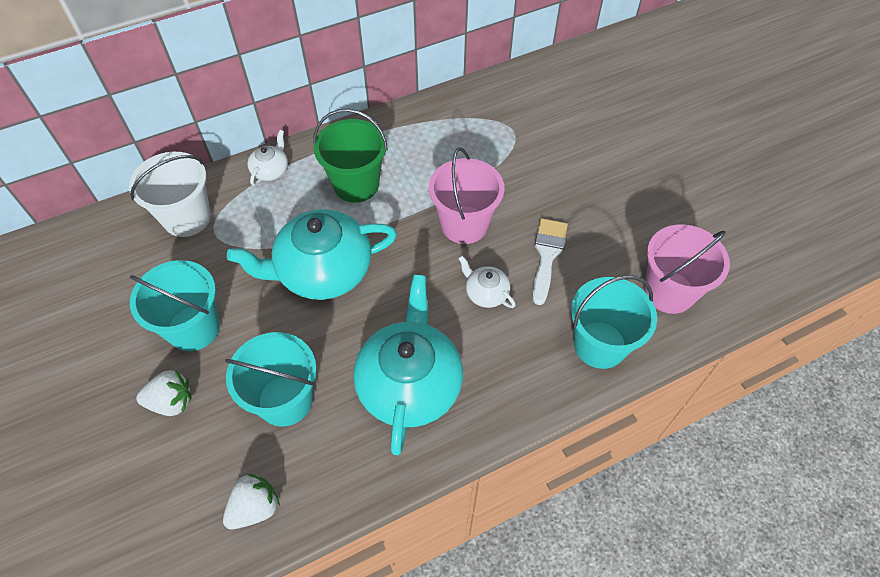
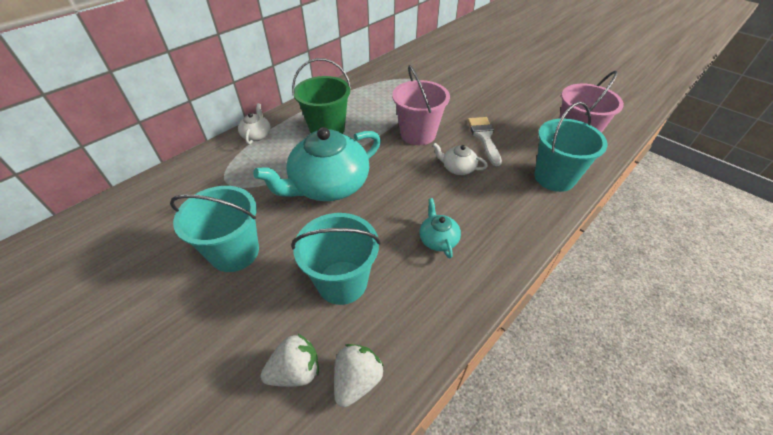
camera: 20 degrees left, 10 degrees down
(171, 402) = (236, 316): white strawberry -> white strawberry (296, 371)
(187, 218) = (198, 179): white bucket -> none
(409, 383) = (438, 239): turquoise teapot -> turquoise teapot, size x0.45

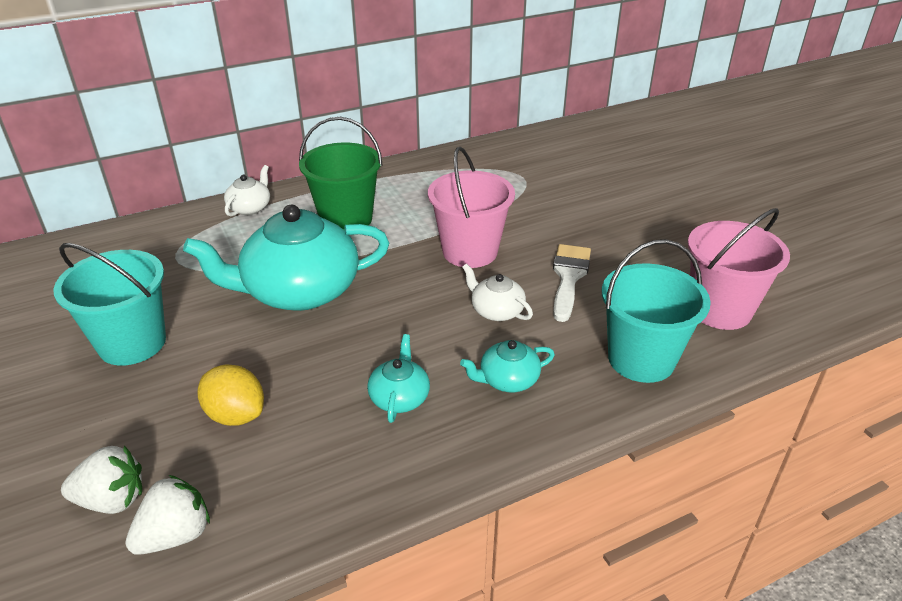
camera: 20 degrees right, 10 degrees down
(342, 282) = (236, 415): turquoise bucket -> yellow lemon
(492, 210) = (507, 380): none -> turquoise teapot

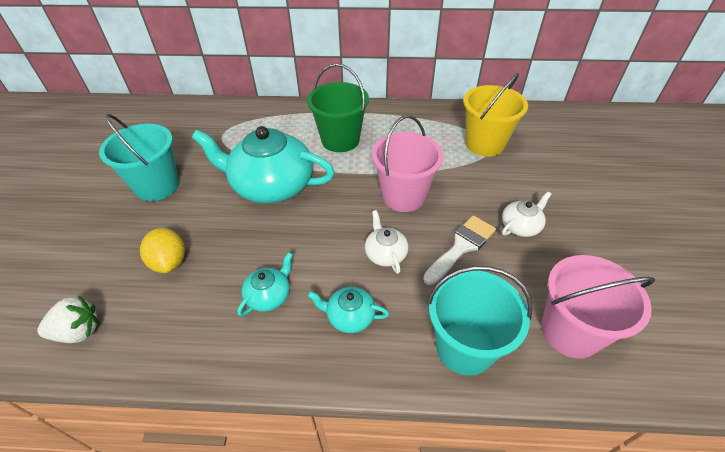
camera: 30 degrees right, 10 degrees up
(112, 500) = (69, 289): white strawberry -> none
(250, 208) = (289, 112): white teapot -> white teapot (521, 226)
(515, 177) = (485, 144): none -> yellow bucket

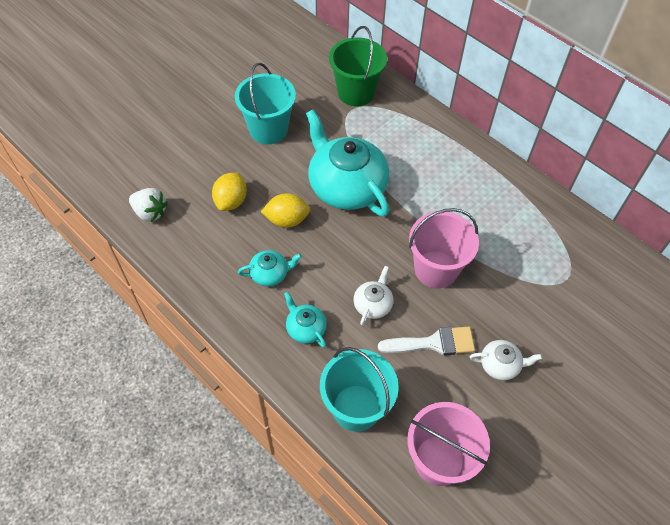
camera: 40 degrees right, 10 degrees up
(242, 242) = (287, 220): none -> yellow lemon
(340, 140) = (439, 180): green bucket -> green bucket (356, 93)
(485, 144) = (563, 273): yellow bucket -> none

